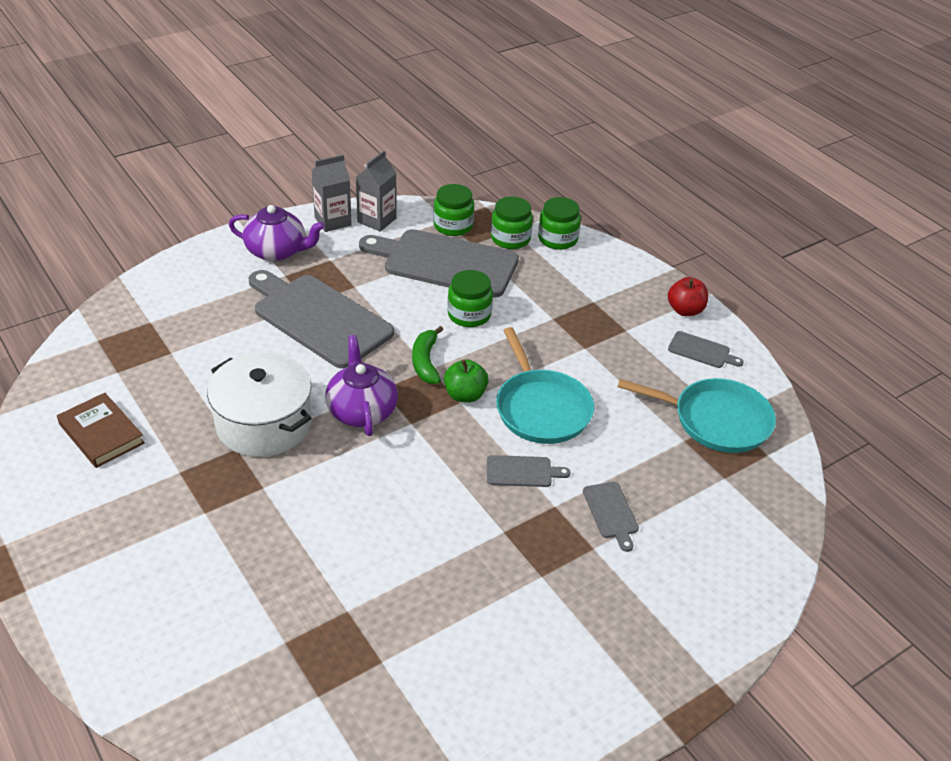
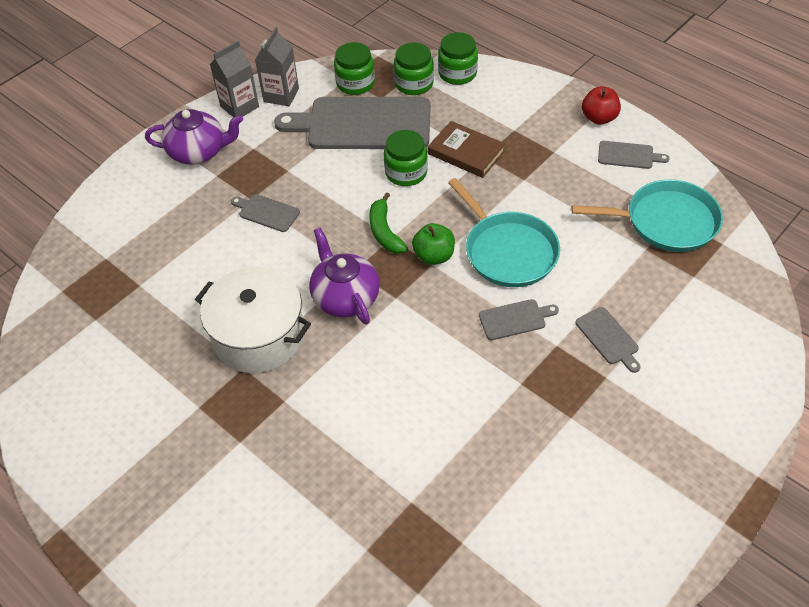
camera: 10 degrees left, 10 degrees up
(101, 433) = (107, 388): brown book -> brown book (466, 152)
(318, 318) = (267, 212): grey cutting board -> grey cutting board, size x0.43

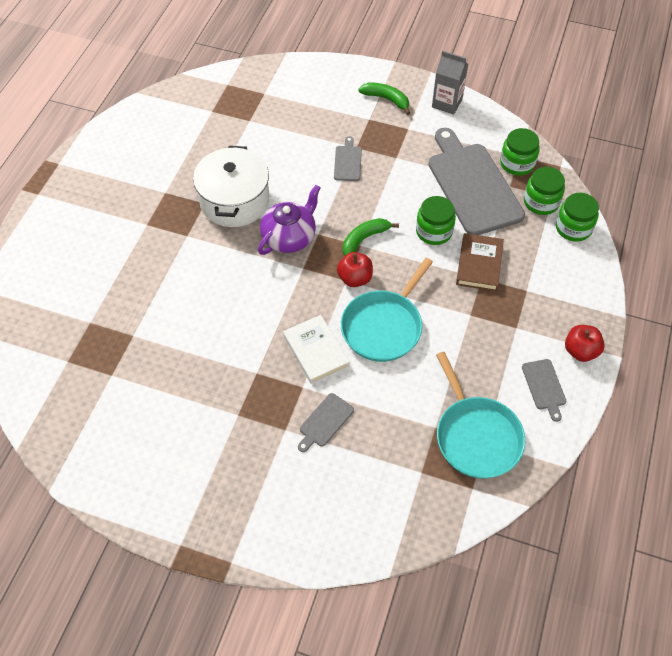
camera: 65 degrees right, 5 degrees up
(198, 152) = (386, 99): purple teapot -> green banana
(281, 95) = (474, 122): grey carton -> none
(434, 256) = (355, 278): green apple -> red apple
(515, 319) = (316, 351): grey cutting board -> white book

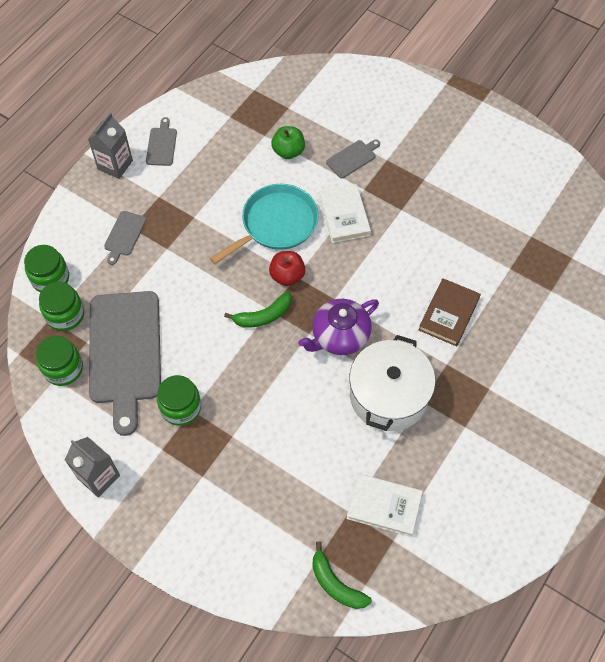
camera: 165 degrees left, 5 degrees up
(223, 128) = (384, 506): none -> white book
(348, 161) = (249, 418): grey cutting board -> grey cutting board (124, 235)
(386, 99) = (169, 502): green banana -> green banana (336, 584)
(400, 413) = (288, 151): none -> green apple
(434, 231) = (190, 307): green jar -> green jar (181, 407)
(476, 436) = (235, 122): turquoise pan -> none
(479, 264) = (162, 262): brown book -> brown book (448, 314)
(580, 351) = (115, 165): red apple -> grey carton

